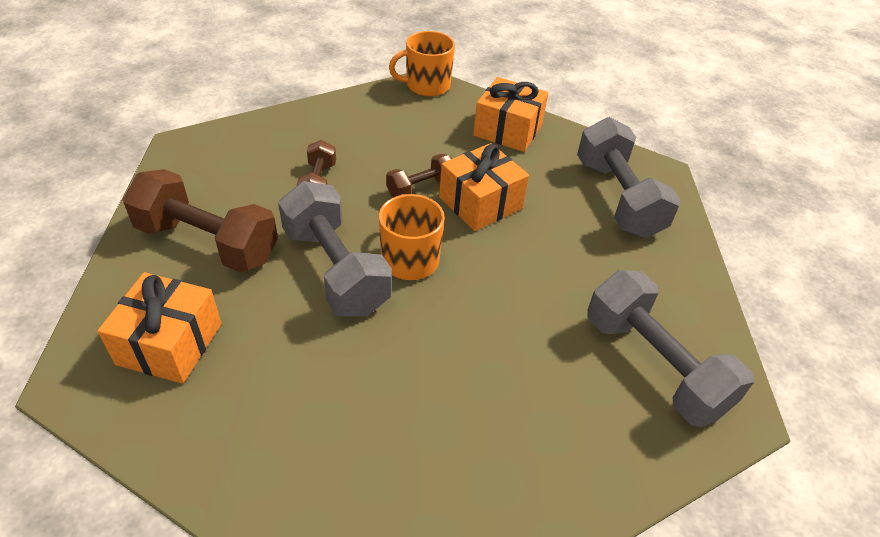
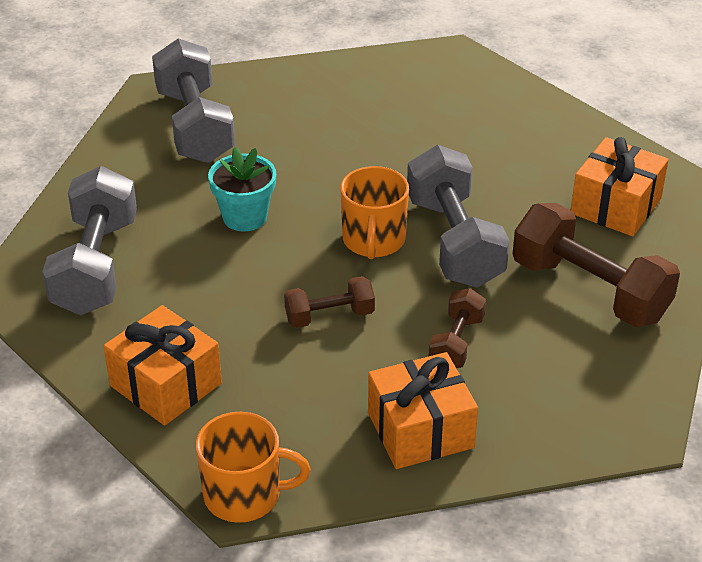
camera: 160 degrees left, 5 degrees down
(480, 203) = (265, 286): orange gift -> orange gift (420, 430)
(533, 262) = (245, 217): none -> turquoise flower pot

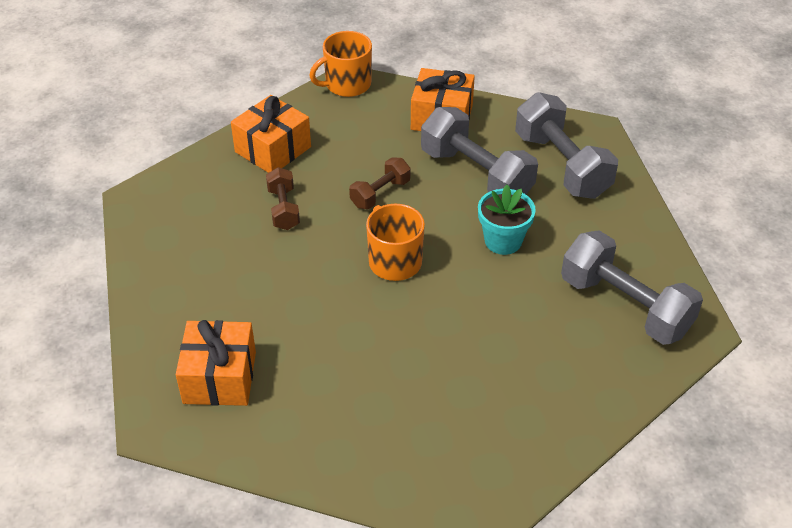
camera: 150 degrees right, 5 degrees up
(454, 242) = (333, 285): grey dumbbell -> grey dumbbell (476, 174)
(590, 290) = (208, 286): brown dumbbell -> none

